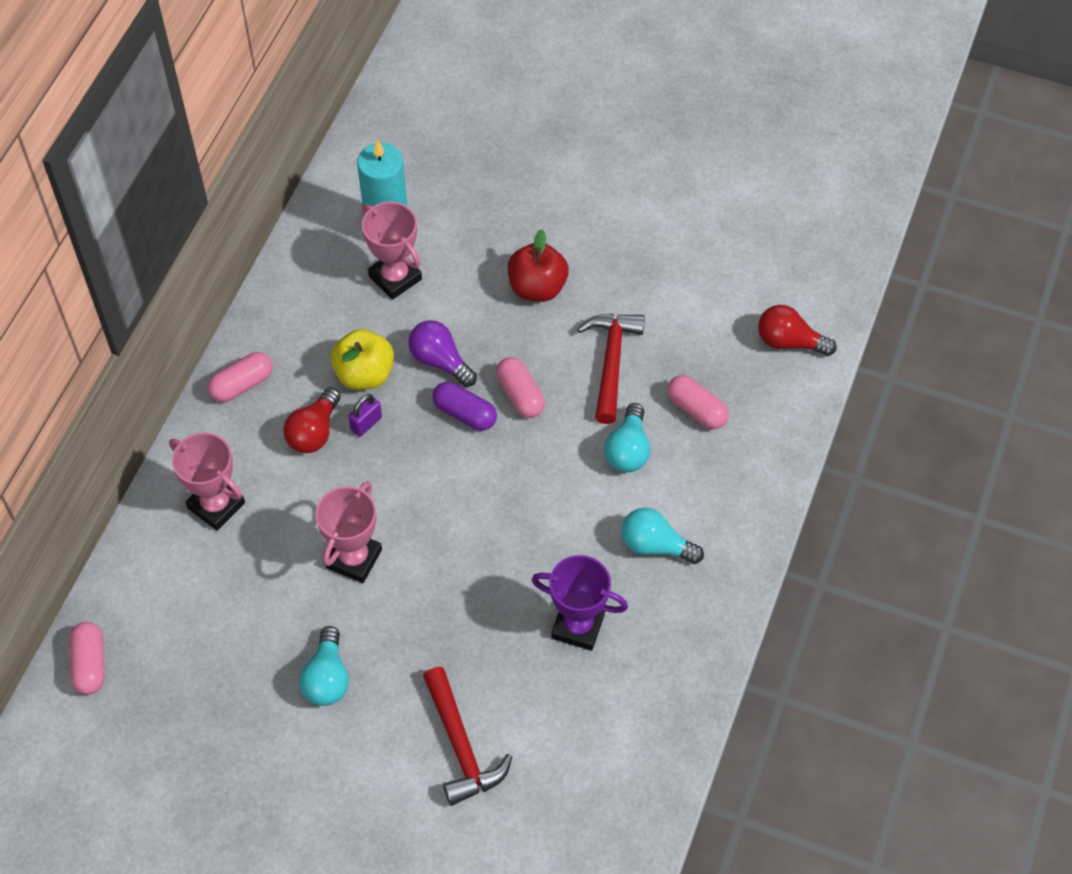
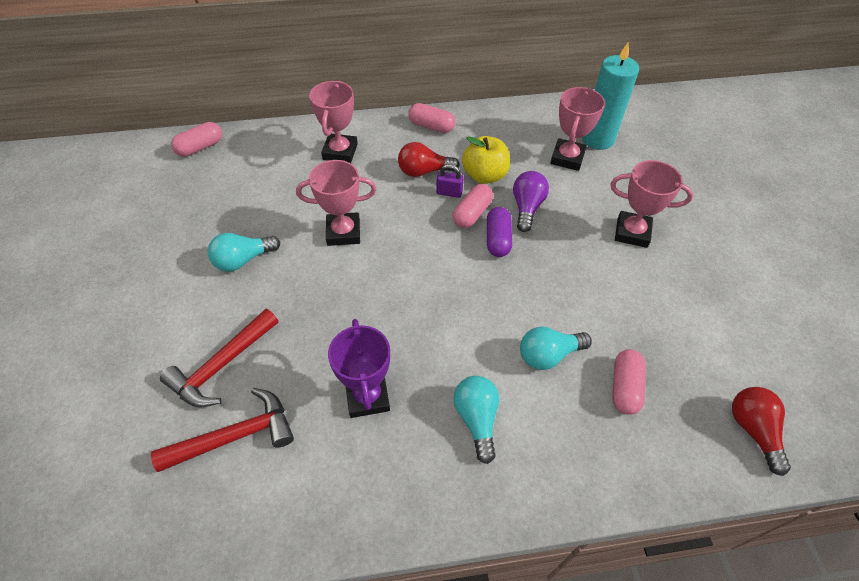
camera: 60 degrees right, 5 degrees down
(520, 395) = (538, 263): pink capsule -> pink capsule (472, 213)
(537, 287) = (632, 232): red apple -> pink trophy
(611, 362) = (614, 307): red hammer -> red hammer (235, 436)

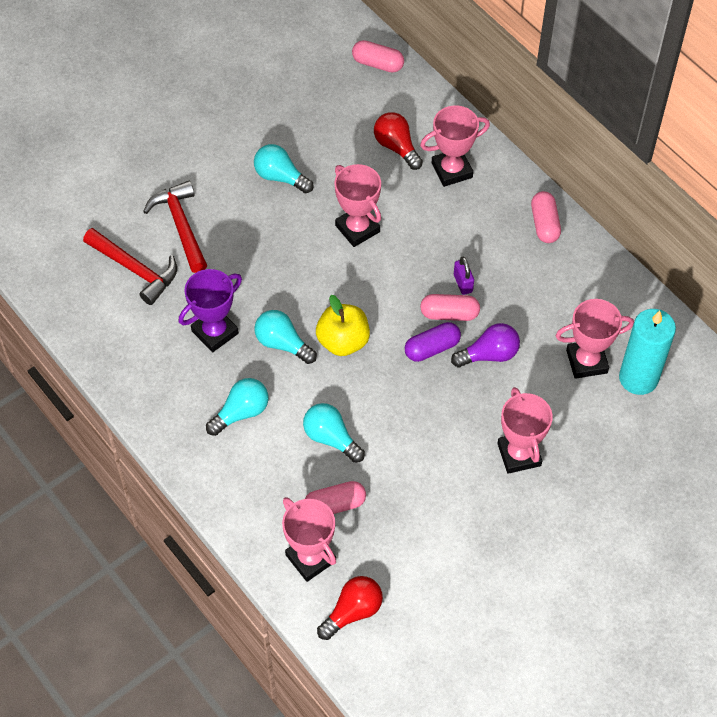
camera: 60 degrees right, 5 degrees up
(222, 365) = (181, 226): red hammer -> red hammer turned 60 degrees clockwise
(421, 344) = (282, 343): none -> turquoise light bulb
(424, 171) = (476, 249): red light bulb -> red light bulb (396, 147)
(484, 175) = (507, 301): yellow apple -> yellow apple (343, 341)
(678, 438) = (310, 558): none -> pink trophy

